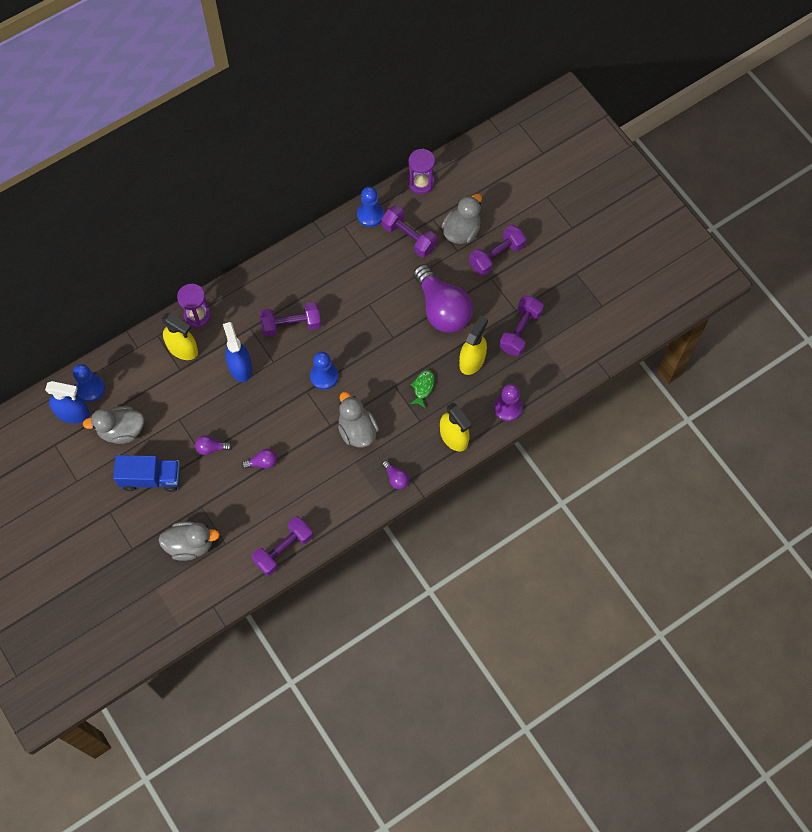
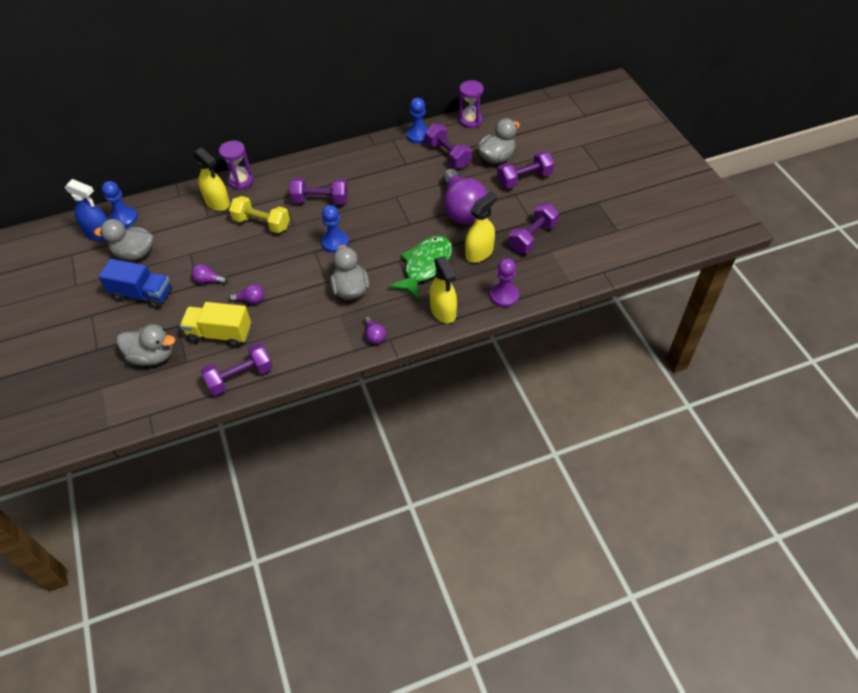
camera: 15 degrees right, 15 degrees down
(240, 367) = (262, 223): blue spray bottle -> yellow dumbbell
(246, 507) = (220, 334): none -> yellow truck
(423, 387) = (425, 266): green fish -> green fish, size x2.09

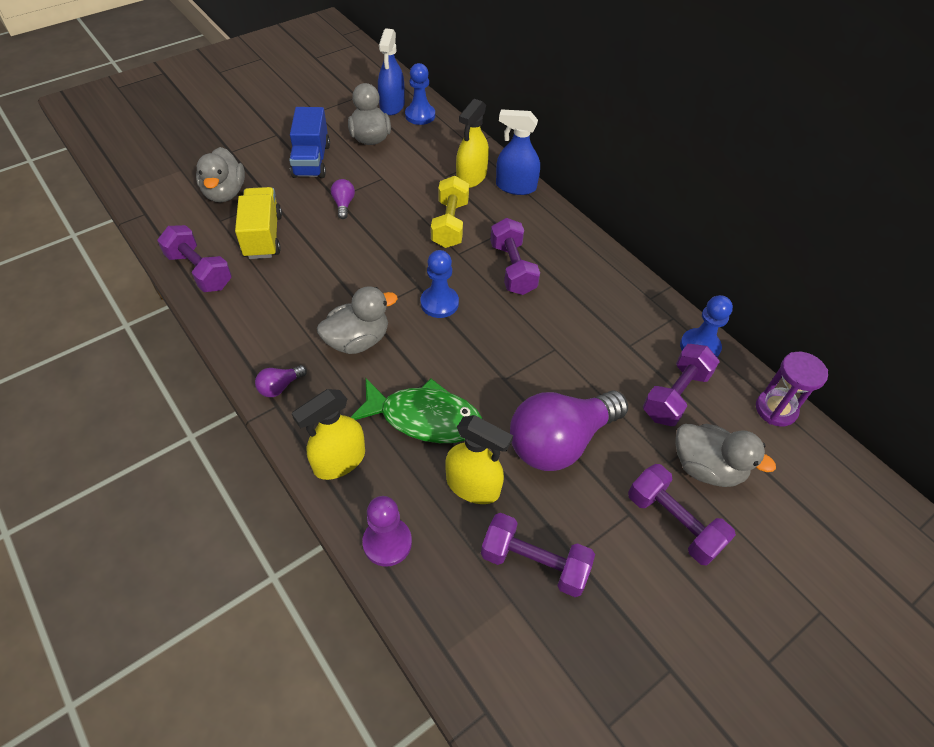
camera: 70 degrees right, 0 degrees up
(241, 181) = (515, 187): purple hourglass -> blue spray bottle
(250, 300) = (320, 248): purple light bulb -> none

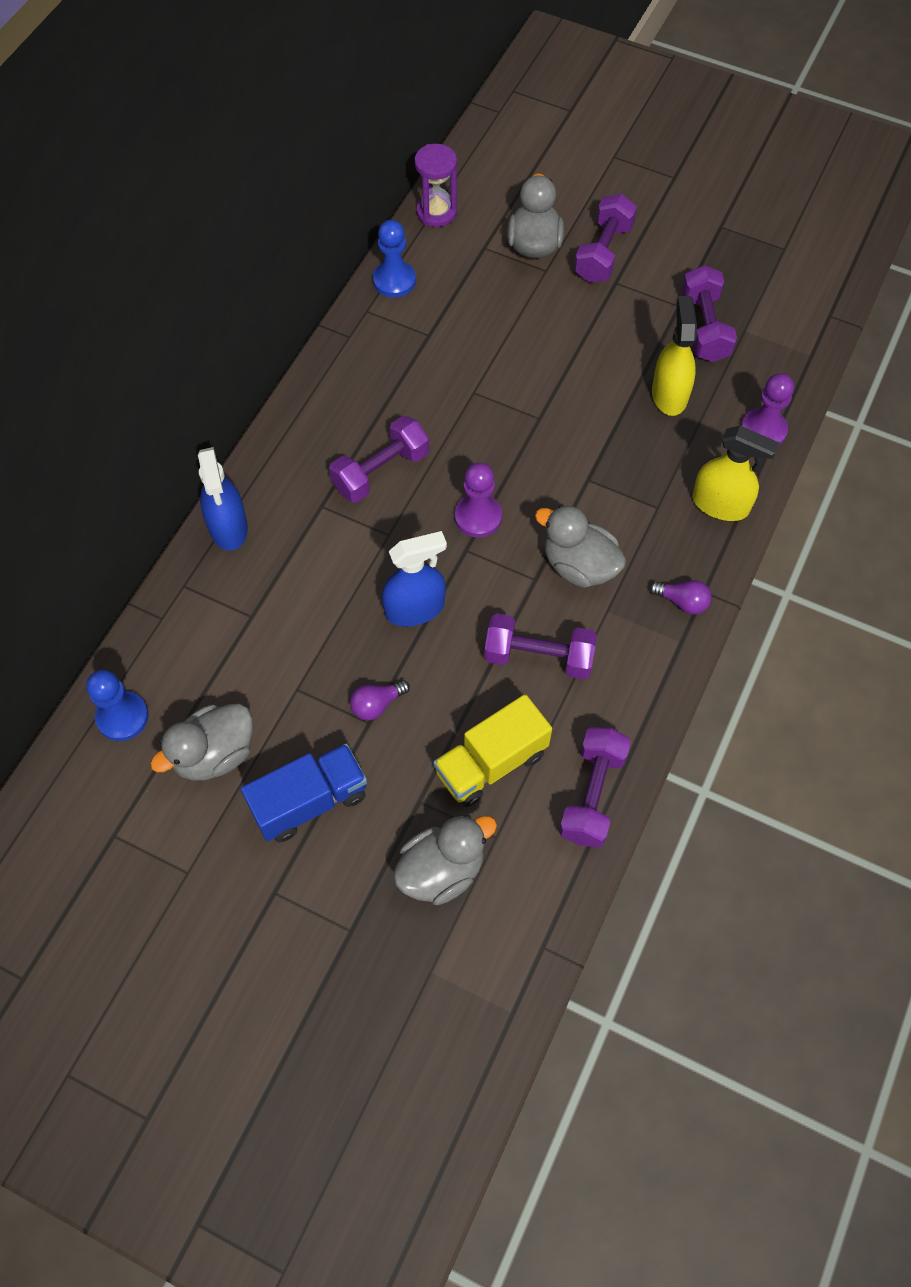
camera: 115 degrees left, 10 degrees up
(392, 106) = (115, 769): blue spray bottle -> blue spray bottle (415, 608)
(424, 418) = (629, 462): green fish -> none
(439, 303) = (478, 517): blue pawn -> purple pawn
(450, 224) = (343, 566): yellow dumbbell -> none
(471, 177) = (236, 584): yellow spray bottle -> none
(560, 441) = (580, 350): purple light bulb -> none
(675, 395) = (468, 284): purple dumbbell -> purple dumbbell (538, 657)

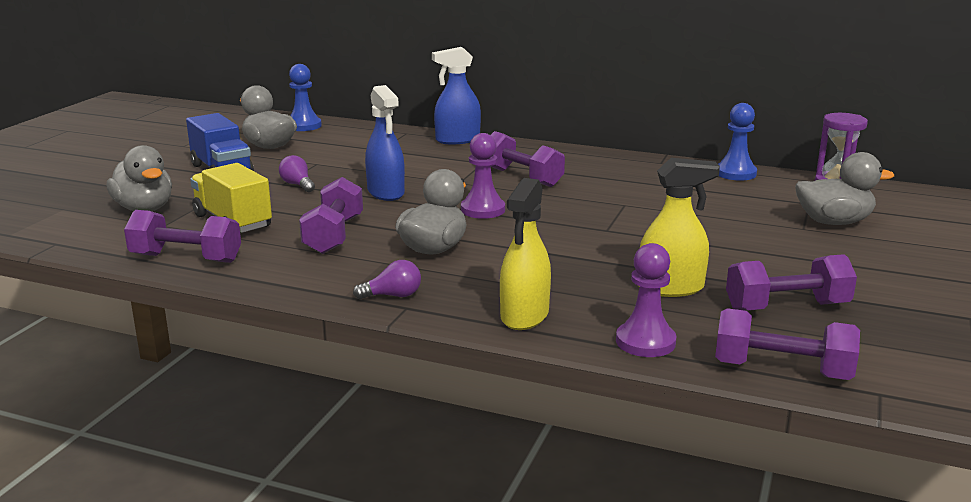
camera: 85 degrees right, 40 degrees down
(603, 253) = (854, 253): purple dumbbell -> purple dumbbell (782, 370)
(682, 602) = (393, 296): purple light bulb -> purple light bulb turned 120 degrees counterclockwise

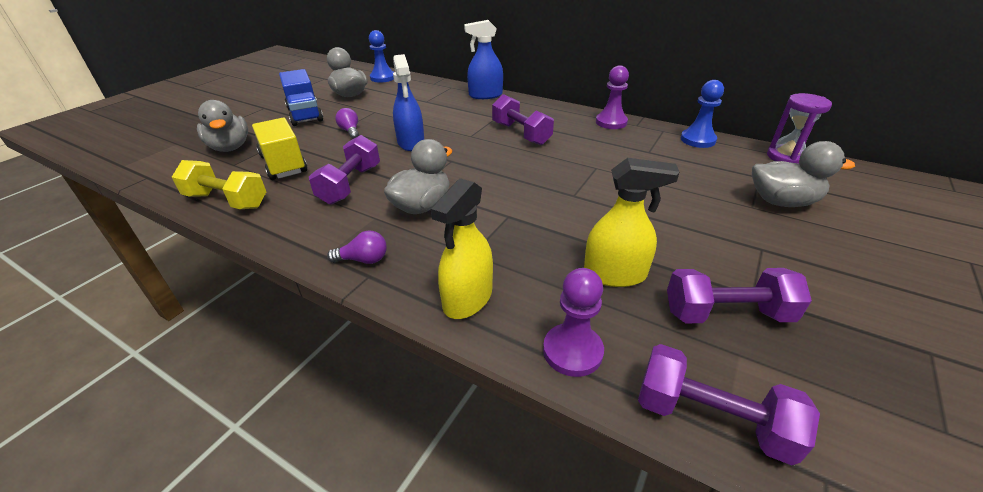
camera: 10 degrees right, 15 degrees up
(186, 258) = (227, 201): purple dumbbell -> yellow dumbbell
(483, 210) = (478, 165): purple pawn -> purple pawn (611, 122)

